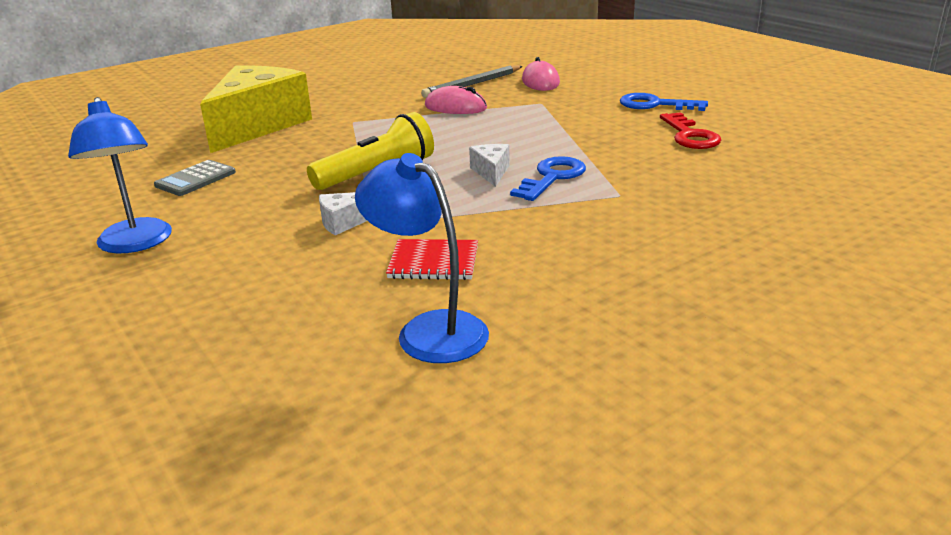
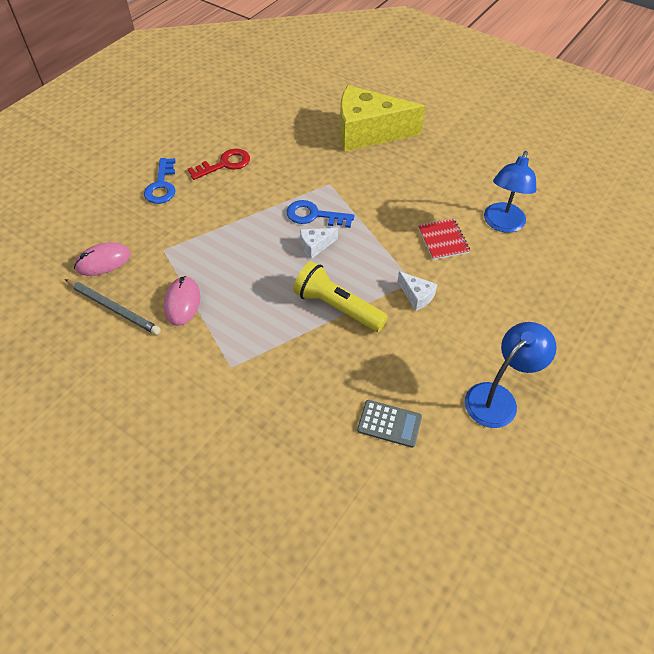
camera: 110 degrees left, 25 degrees up
(257, 125) = (258, 442): yellow cheese -> yellow cheese (368, 132)

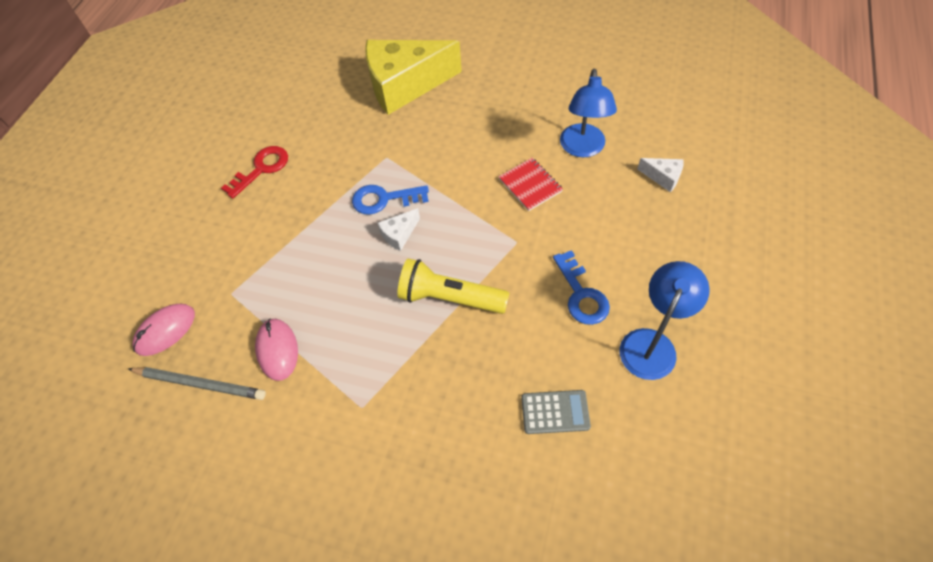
camera: 15 degrees left, 5 degrees up
(162, 185) = (198, 216): blue key -> blue key (581, 294)
(416, 296) = (527, 257): white cheese -> white cheese (663, 177)

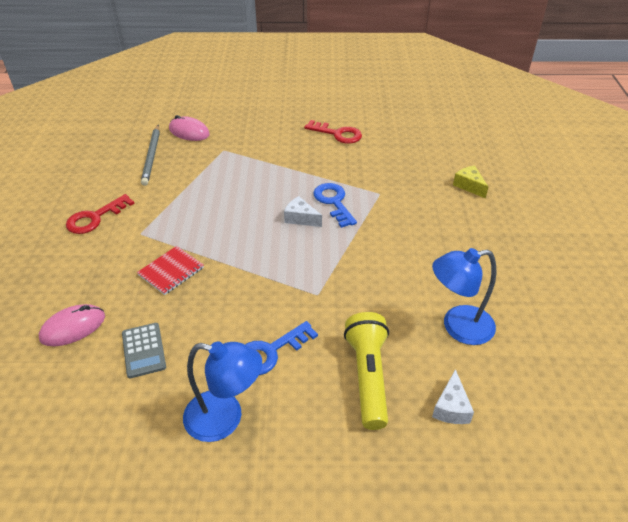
camera: 70 degrees right, 15 degrees down
(277, 350) = (181, 182): pink mouse -> pink mouse (73, 327)
(308, 464) = (95, 218): none -> red key
(405, 85) = (469, 186): yellow cheese -> yellow cheese, size x0.40
(450, 298) = (245, 261): yellow flashlight -> yellow flashlight (368, 377)
(530, 185) = (389, 292): red notebook -> red notebook (171, 271)

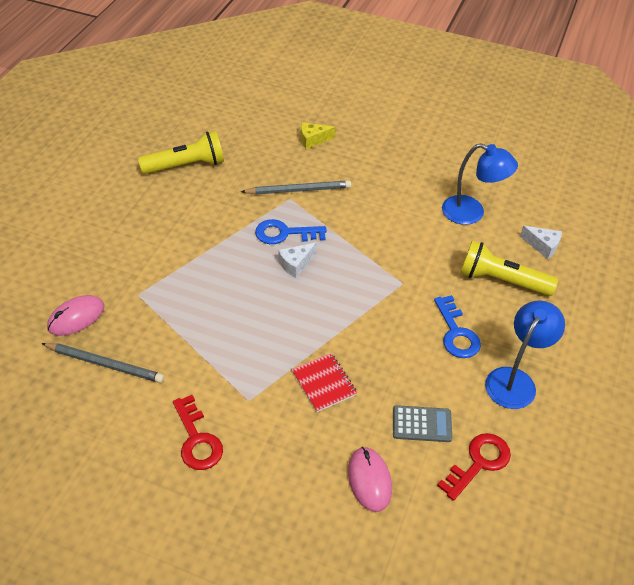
camera: 70 degrees left, 5 degrees up
(337, 134) = (173, 194): red key -> red key (478, 463)
(375, 130) = (186, 165): none -> yellow flashlight
(394, 195) = (298, 190): none -> grey pencil
(458, 327) = (471, 213): blue lamp -> blue lamp turned 75 degrees counterclockwise

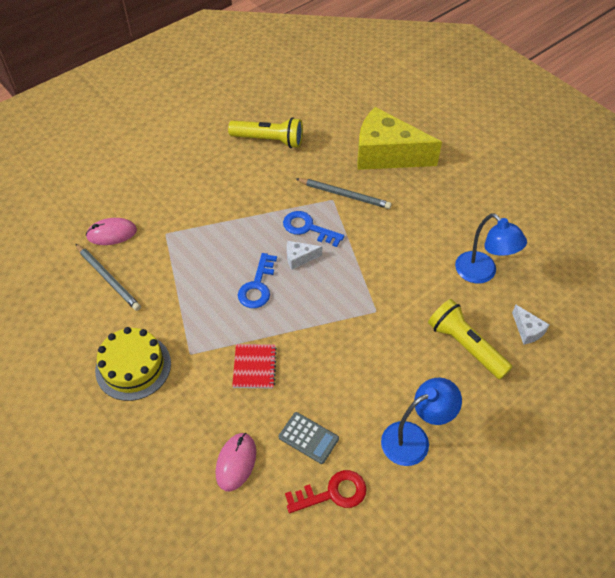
camera: 30 degrees right, 5 degrees up
(197, 439) = (133, 366): red key -> yellow cake
(313, 140) = (386, 154): yellow cheese -> yellow cheese, size x2.49
(456, 333) = (392, 374): blue key -> blue key (257, 286)

